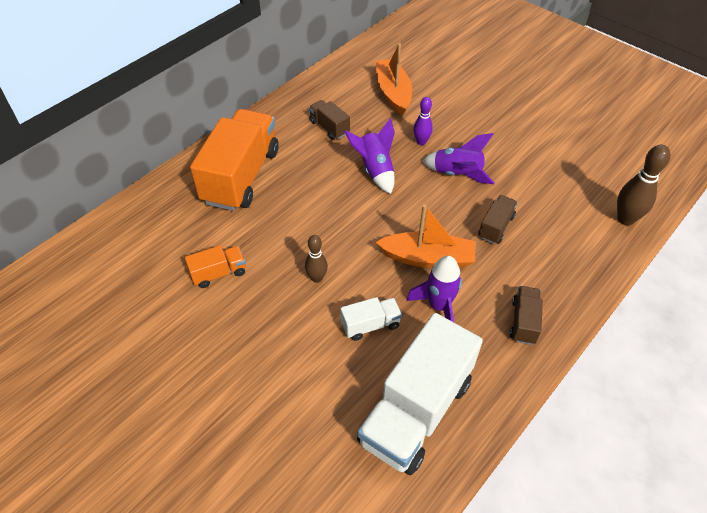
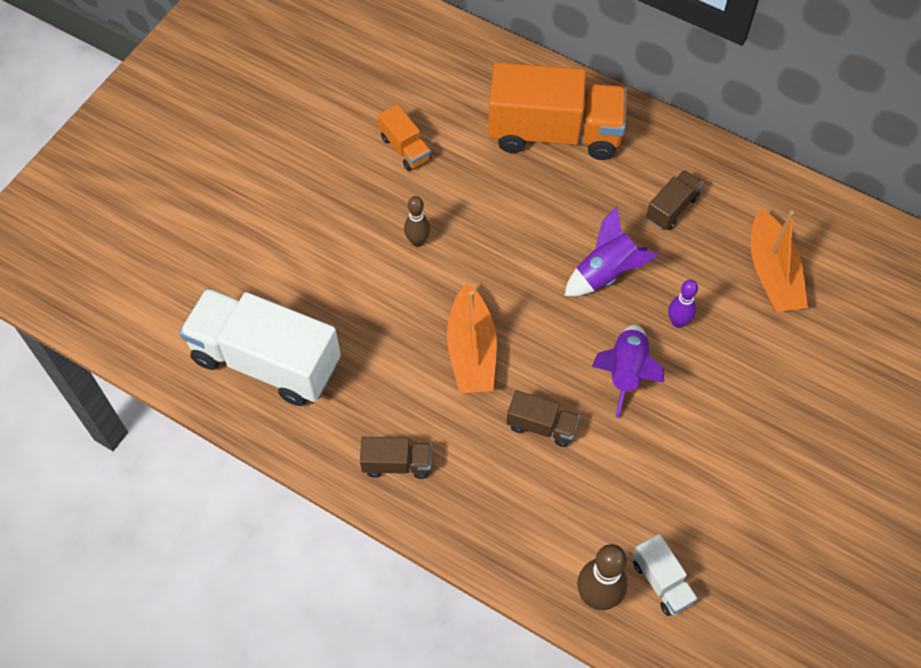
camera: 80 degrees right, 10 degrees up
(370, 325) = (364, 304): white truck -> white truck (661, 581)
(393, 92) = (772, 274): orange boat -> orange boat turned 105 degrees clockwise
(438, 306) = (402, 370): purple rocket -> none

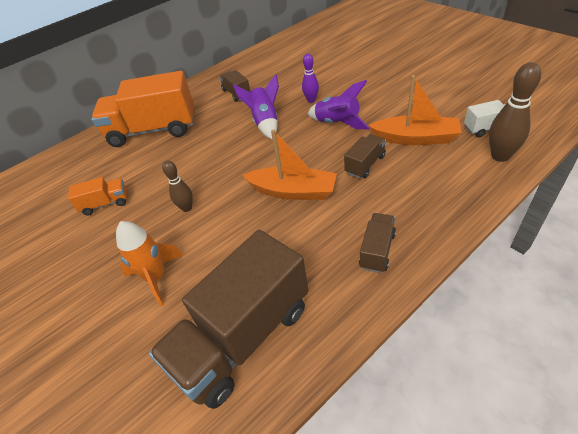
camera: 65 degrees left, 15 degrees down
(266, 361) = (242, 336): white truck -> brown truck
(315, 254) = (156, 277): none -> orange rocket
(554, 133) = (153, 130): orange truck -> orange truck turned 120 degrees counterclockwise
(772, 274) = (296, 67): orange boat -> orange boat (415, 138)

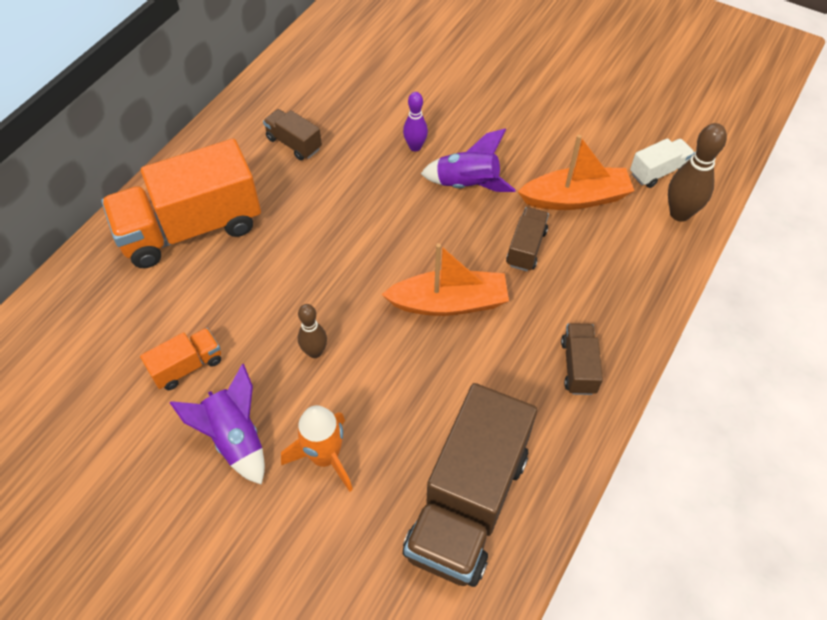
camera: 25 degrees left, 10 degrees up
(265, 122) = (363, 194): purple rocket -> purple rocket (235, 438)

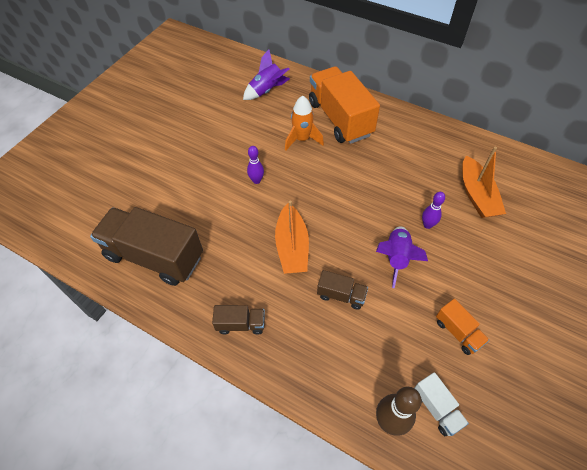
camera: 90 degrees right, 0 degrees up
(187, 366) = (249, 129): orange truck -> orange truck (458, 332)
(235, 438) = (206, 152): purple rocket -> purple rocket (267, 90)
(294, 143) = (416, 158): brown truck -> none
(315, 352) = (256, 180): brown bowling pin -> purple bowling pin
(325, 457) = (191, 190): orange rocket -> orange rocket (302, 139)
(576, 198) = (394, 334): orange boat -> orange boat (477, 195)

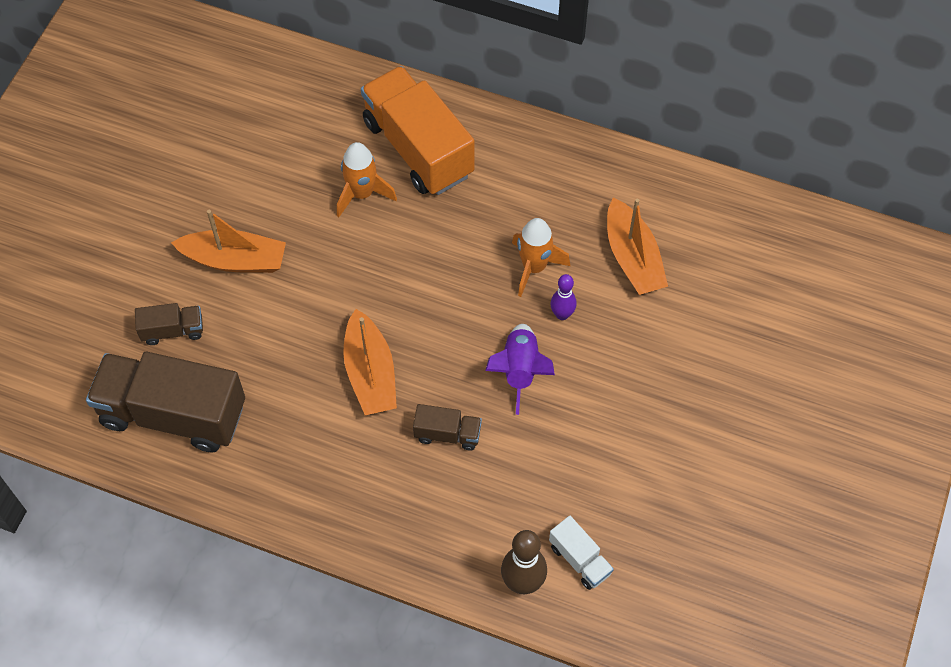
camera: 10 degrees left, 5 degrees up
(216, 167) = (235, 260): none -> orange boat
(241, 324) = (316, 492): brown truck -> brown truck (173, 331)
(256, 180) = (301, 275): purple bowling pin -> none
(267, 90) = (291, 107): purple rocket -> none
(409, 193) = (534, 267): none -> orange rocket
(458, 332) = (605, 462): orange truck -> none

